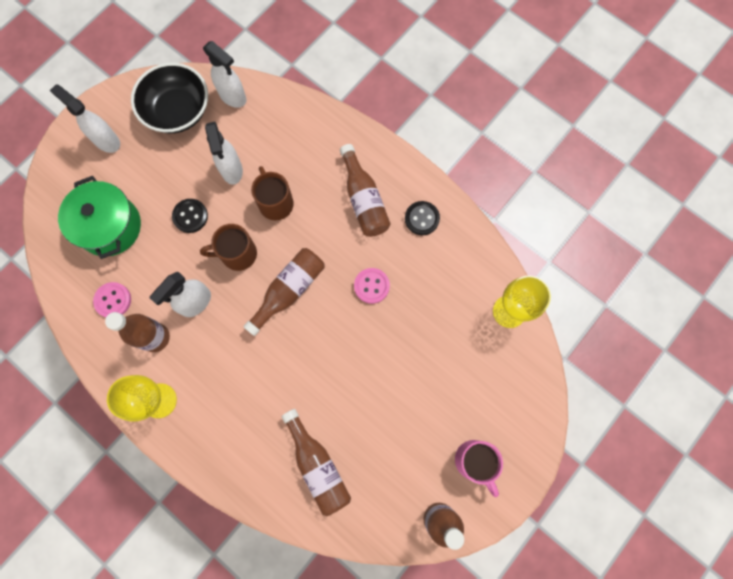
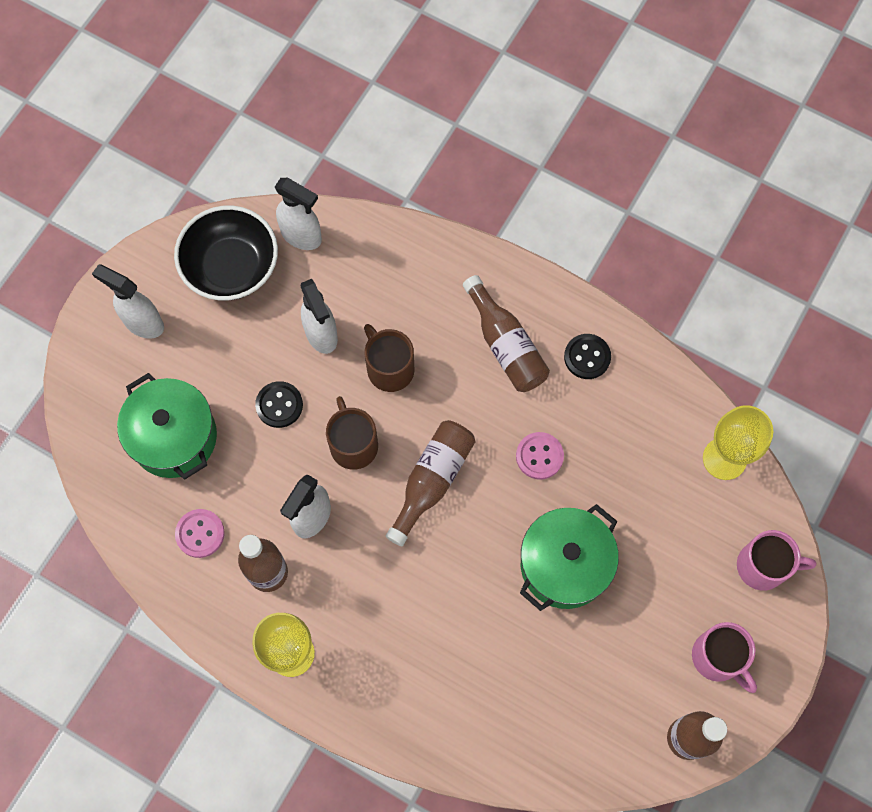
camera: 10 degrees left, 5 degrees down
(237, 254) = (353, 444): brown mug -> brown mug turned 90 degrees clockwise
(318, 466) = (517, 700): brown bottle -> none
(373, 370) = (564, 565): none -> green pot
(522, 398) = (763, 566): none -> pink mug

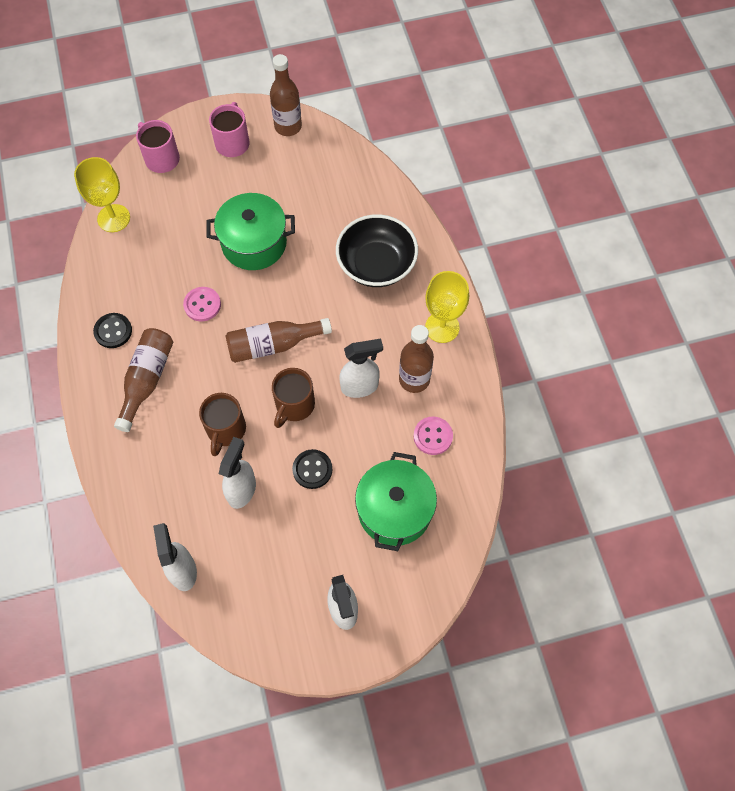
camera: 135 degrees left, 5 degrees down
(231, 267) = (249, 593): black bowl -> black bowl (376, 264)

